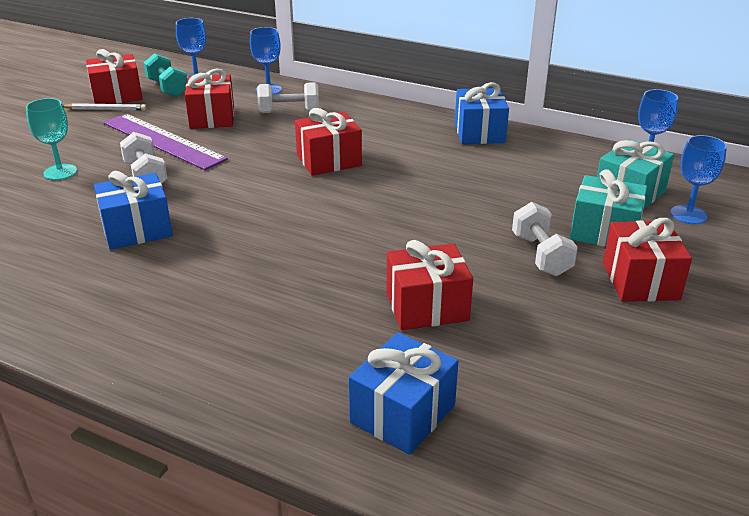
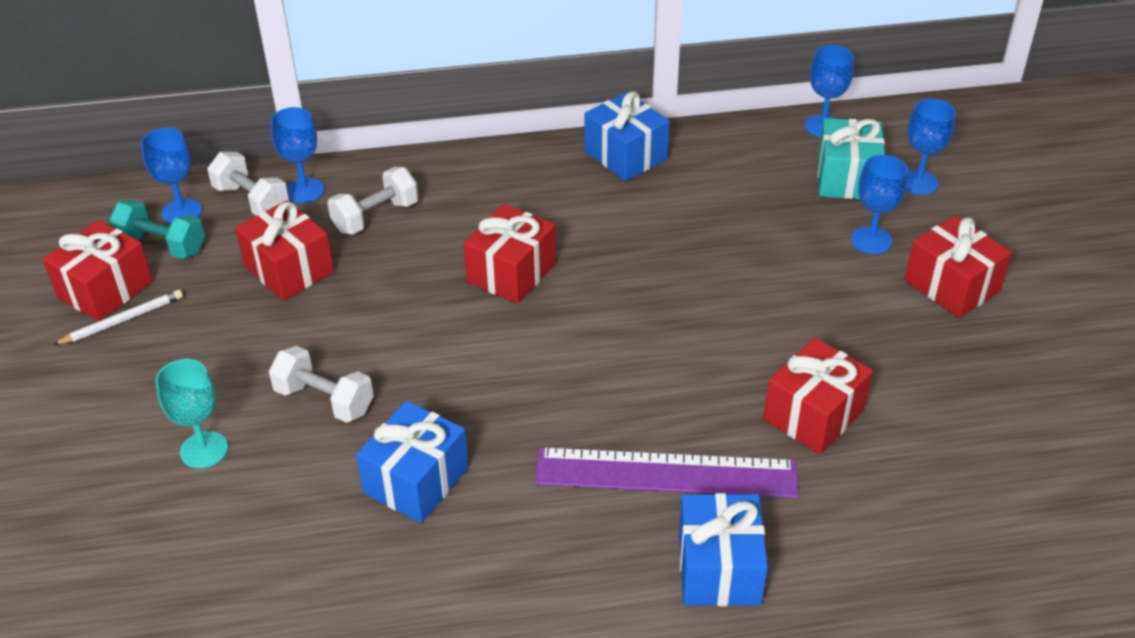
camera: 35 degrees left, 10 degrees up
(163, 141) = (274, 336): purple ruler -> purple ruler (666, 473)
(402, 414) = (913, 540): blue gift -> blue gift (719, 569)
(540, 255) = (846, 298): white dumbbell -> white dumbbell (251, 201)
(604, 232) = (871, 240): turquoise gift -> blue goblet

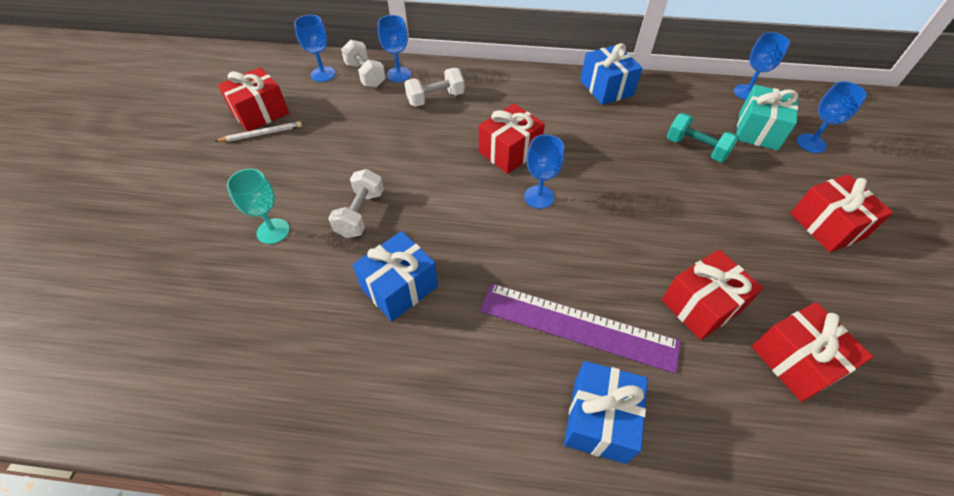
camera: 15 degrees right, 10 degrees up
(161, 245) = (303, 92): turquoise dumbbell -> turquoise dumbbell (696, 149)
(289, 269) = (371, 121): red gift -> red gift (795, 361)
(324, 400) = (360, 214): white dumbbell -> white dumbbell turned 60 degrees clockwise
(871, 240) = (769, 179): blue goblet -> blue goblet (539, 197)

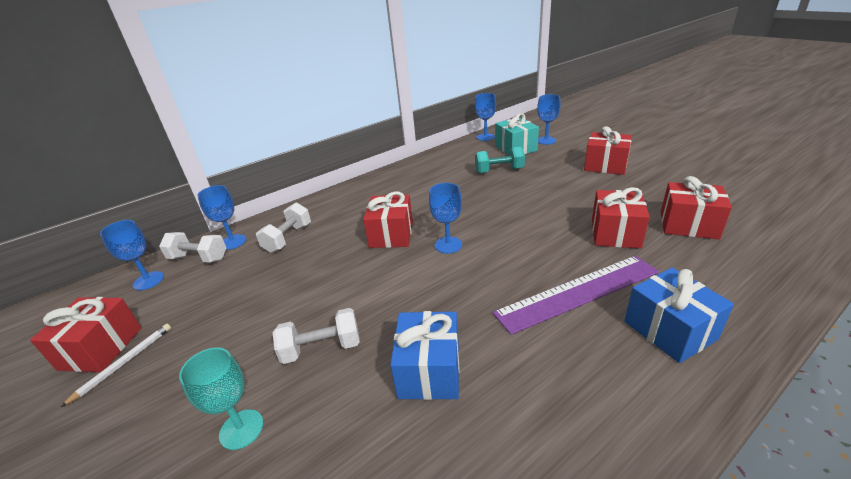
camera: 40 degrees left, 20 degrees down
(360, 214) = (322, 348): white dumbbell -> white dumbbell turned 75 degrees counterclockwise
(606, 88) = (407, 172): blue gift -> none

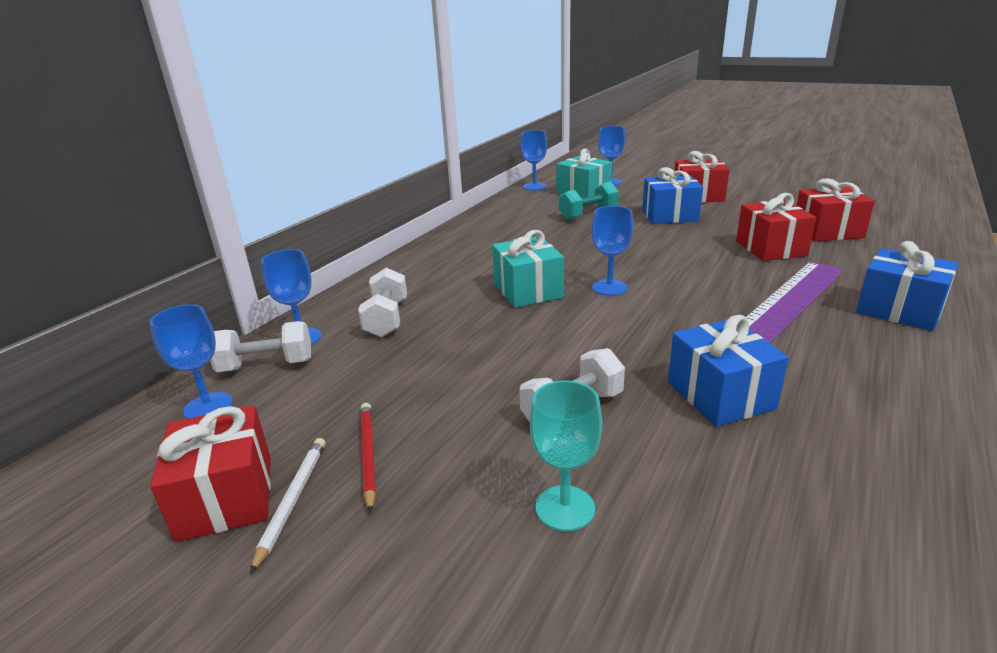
camera: 25 degrees left, 5 degrees down
(184, 344) = (368, 455): none -> red pencil
(391, 234) = (528, 290): red gift -> turquoise gift
(561, 182) = (670, 216): none -> blue gift

